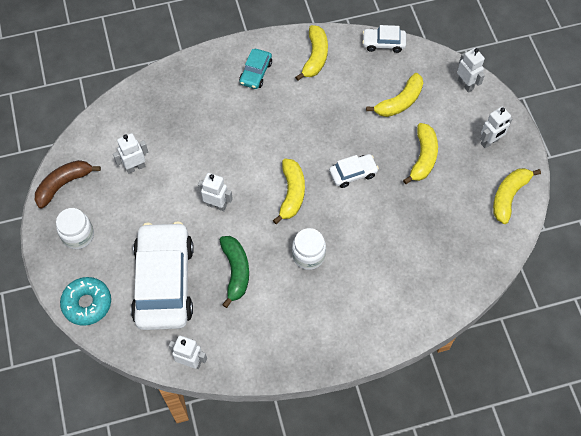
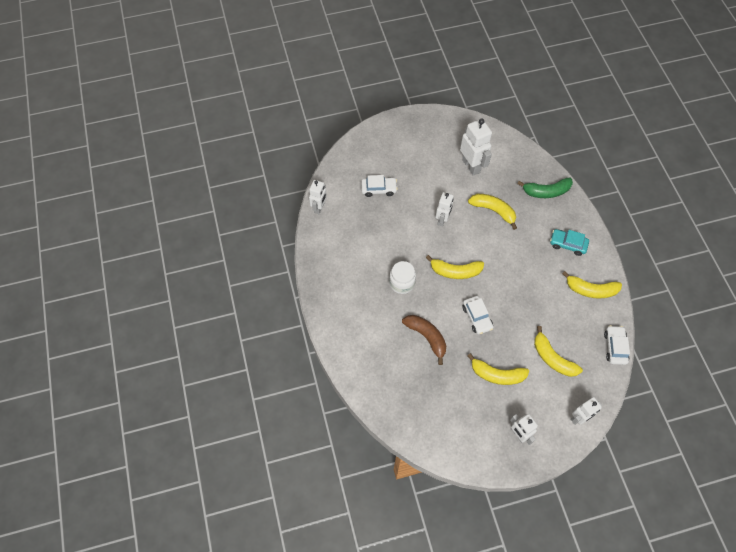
camera: 90 degrees right, 0 degrees up
(64, 184) = (453, 124): brown banana -> brown banana (426, 337)
(78, 235) = (414, 135): white jar -> none
(87, 303) = (362, 145): turquoise donut -> none
(135, 167) = (471, 166): white robot -> white robot, size x1.57
(164, 282) = (379, 189): white car -> white car, size x0.45
(235, 271) = (388, 234): green banana -> green banana (546, 191)
(509, 196) = (463, 446): yellow banana -> yellow banana (493, 210)

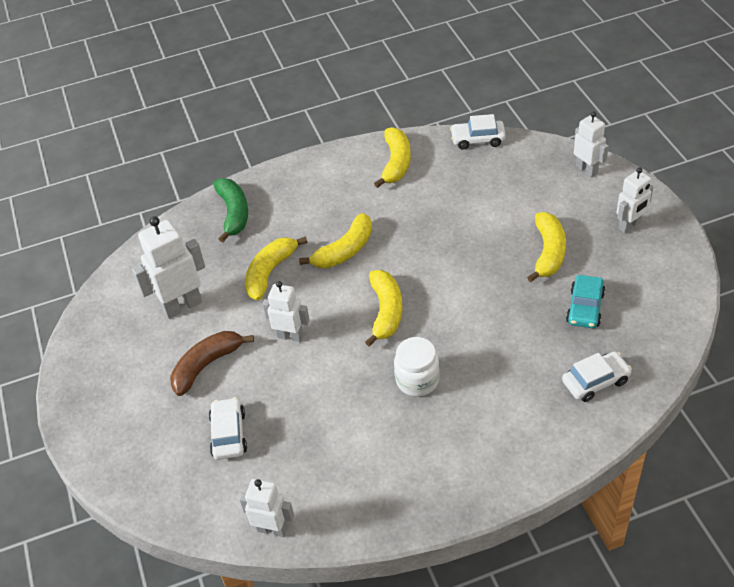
camera: 90 degrees left, 15 degrees down
(426, 337) = (508, 338): brown banana -> brown banana (206, 365)
(477, 317) = (461, 280): white car -> white car (595, 381)
(552, 358) = (508, 197): yellow banana -> yellow banana (345, 250)
(567, 244) = (325, 187): turquoise car -> turquoise car (585, 308)

